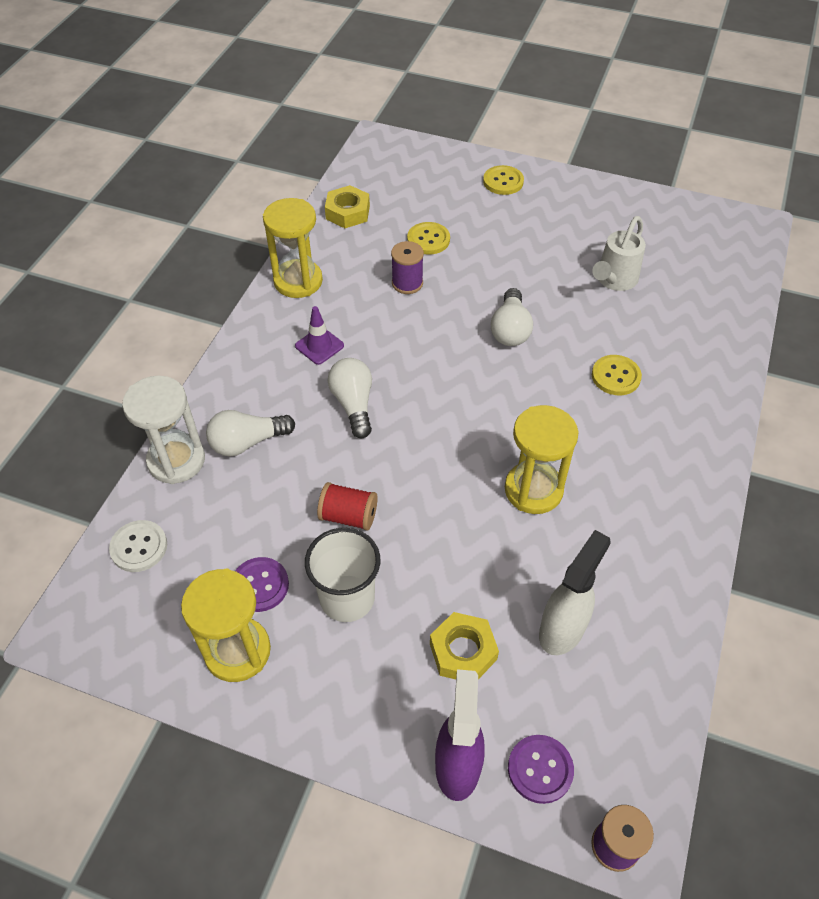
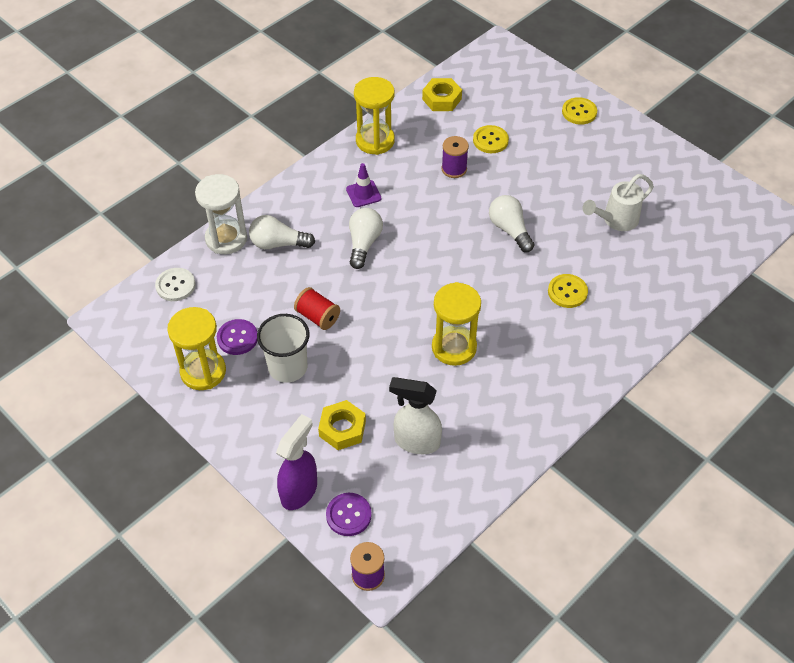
camera: 25 degrees right, 0 degrees up
(510, 329) = (510, 230): white light bulb -> white light bulb turned 120 degrees clockwise
(562, 629) = (416, 442): white spray bottle -> white spray bottle turned 135 degrees counterclockwise

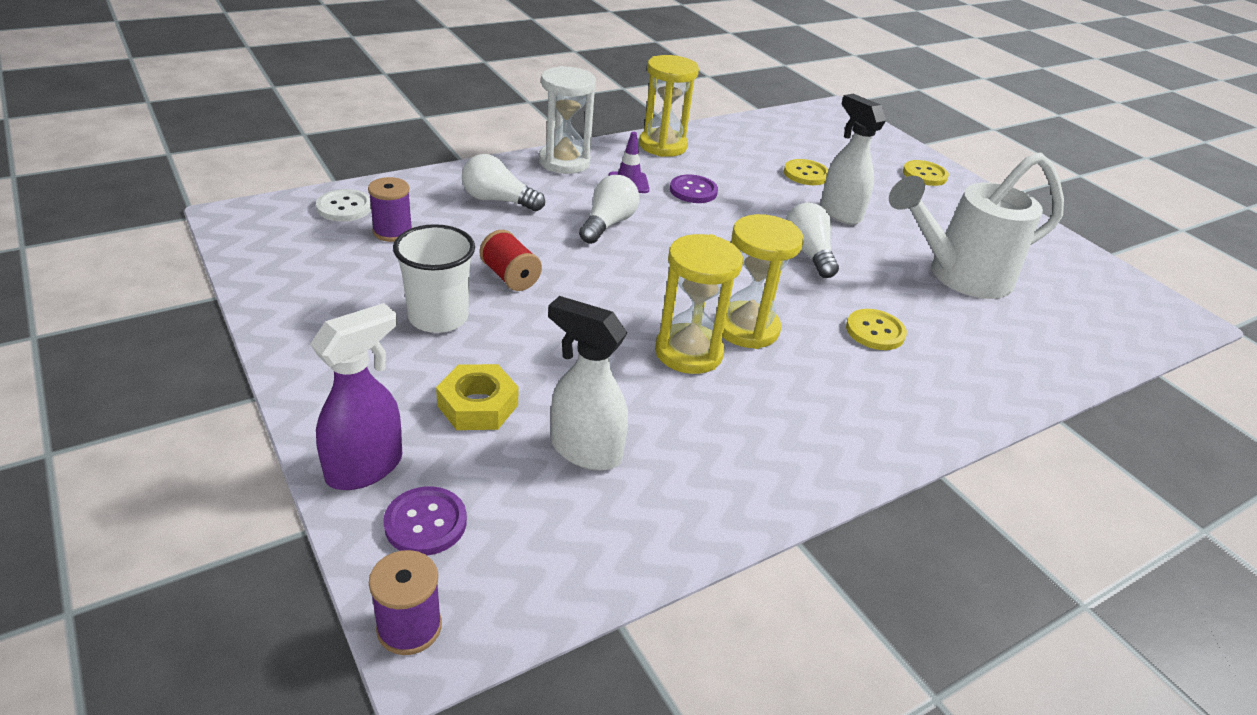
camera: 10 degrees right, 15 degrees down
(203, 371) = (319, 294): yellow hourglass -> yellow hourglass (746, 328)
(226, 239) = (436, 183): white hourglass -> white hourglass (564, 162)
(237, 338) = (389, 272): purple button -> purple button (693, 191)
(442, 99) = (757, 132): yellow nut -> none
(454, 169) = (751, 187): purple spool -> purple spool (392, 232)
(523, 178) = (840, 213): none -> white spray bottle
(615, 220) = (958, 276): white watering can -> white watering can, size x1.65

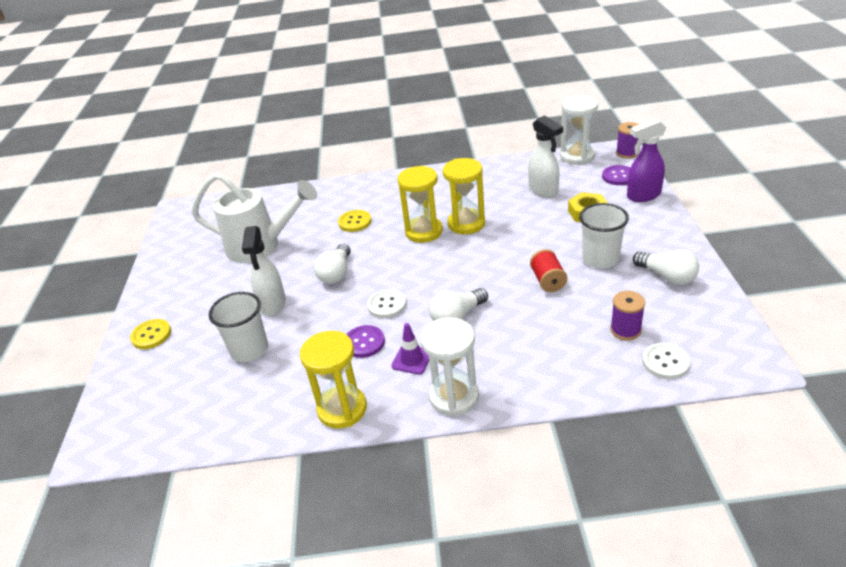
camera: 145 degrees left, 0 degrees up
(498, 200) = (534, 353): white light bulb -> white light bulb (667, 276)
(544, 587) = (577, 156): none -> white hourglass
(704, 226) = (387, 305): none -> white button
(806, 174) = (249, 350): yellow button -> white cup

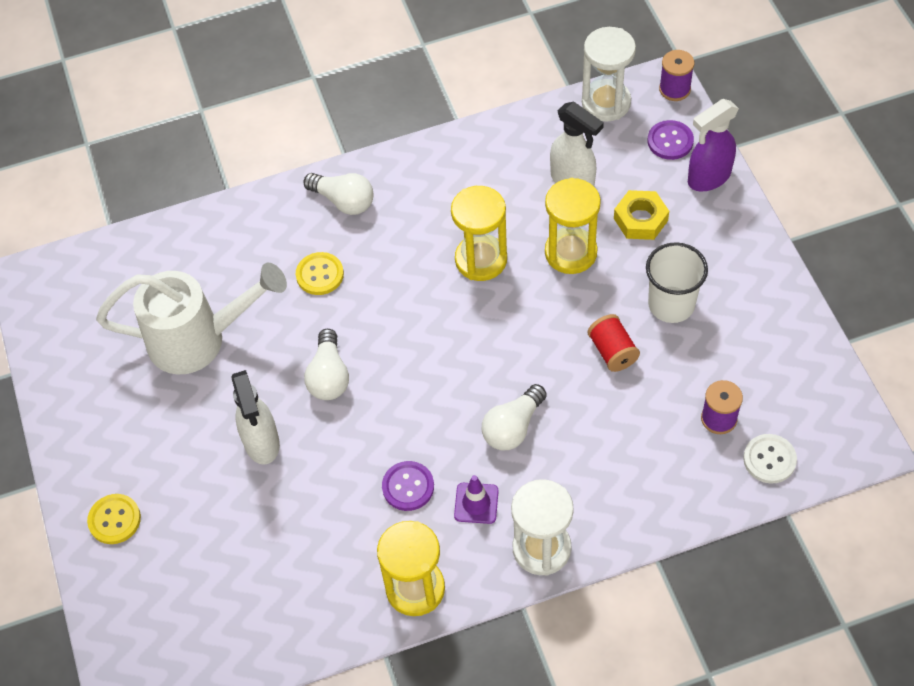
camera: 15 degrees left, 20 degrees up
(249, 350) = (262, 522): white cup -> none
(387, 305) = (416, 421): white button -> none
(424, 232) = (426, 282): yellow hourglass -> yellow hourglass (570, 253)
(667, 276) = (756, 325): white light bulb -> white light bulb (343, 201)

